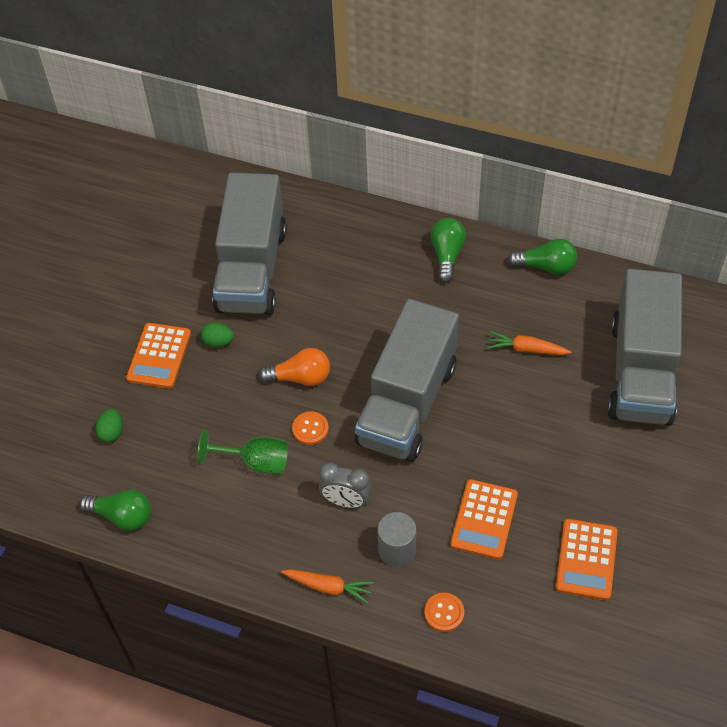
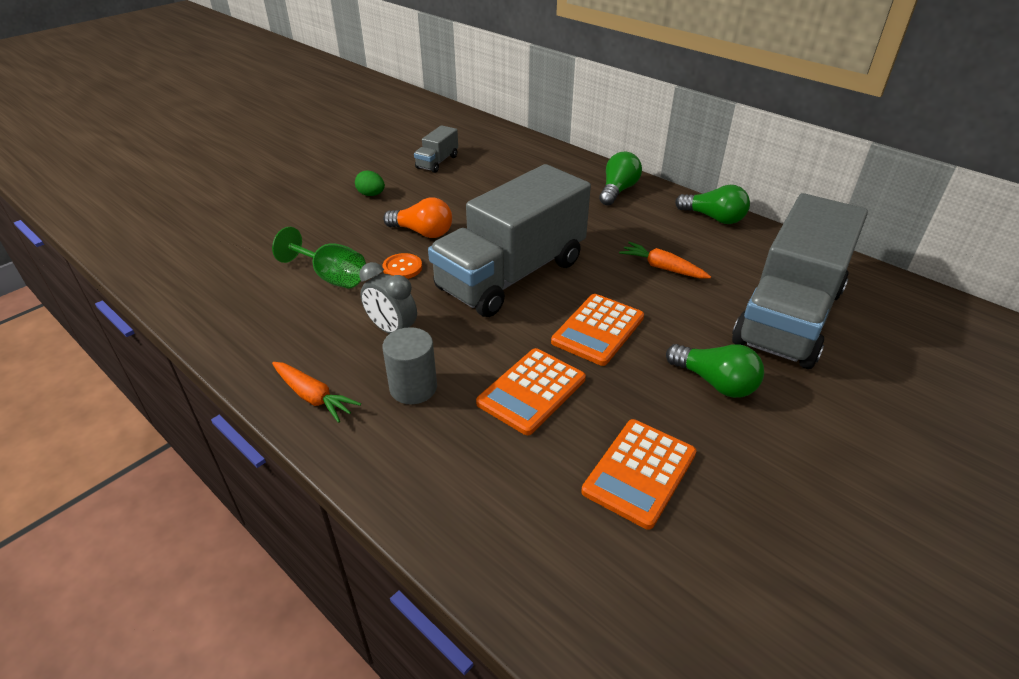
camera: 20 degrees right, 15 degrees down
(112, 432) = (229, 225): green egg -> none
(122, 516) = (177, 280): green light bulb -> green light bulb (715, 382)
(159, 356) = (315, 191): orange calculator -> orange calculator (598, 330)
(252, 269) = (437, 162): grey truck -> grey truck, size x0.42
(444, 613) = (423, 467): orange button -> none

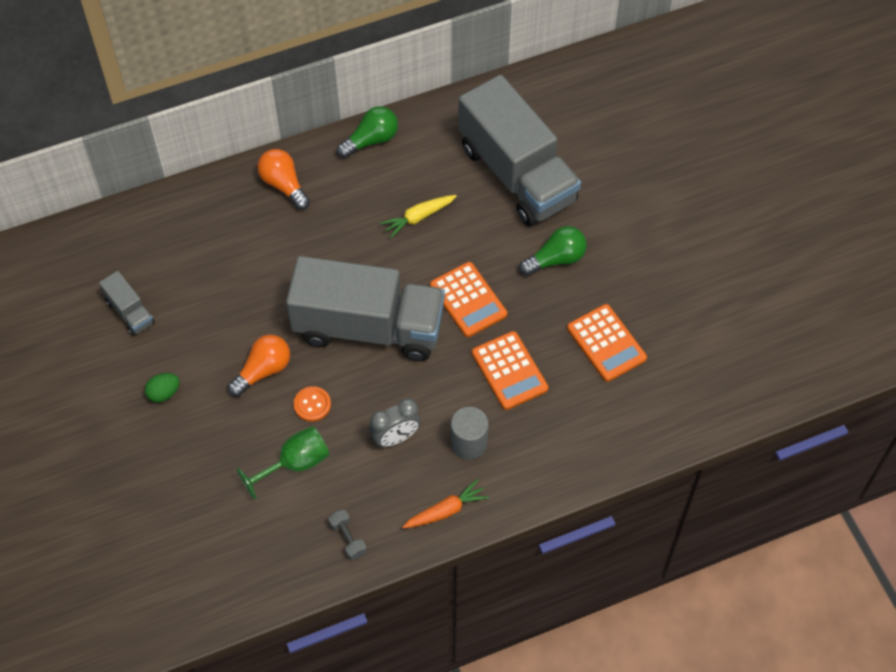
camera: 65 degrees left, 20 degrees up
(254, 334) = (348, 538): none -> grey dumbbell
(511, 275) = (368, 327): grey truck -> grey truck turned 60 degrees counterclockwise
(618, 190) = (284, 185): green light bulb -> orange light bulb
(662, 268) = (418, 217): orange carrot -> yellow carrot

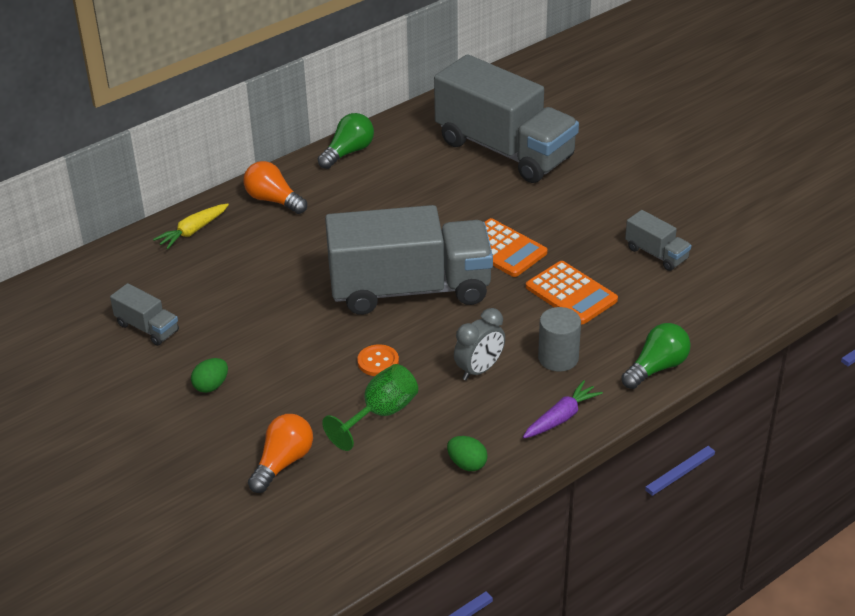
camera: 15 degrees left, 20 degrees down
(263, 371) = (313, 345): orange light bulb -> orange light bulb (283, 463)
(348, 538) = (467, 464): grey dumbbell -> green egg
(418, 217) = (422, 198): yellow carrot -> yellow carrot (193, 231)
(445, 510) = (561, 417): orange carrot -> purple carrot
(556, 259) = (574, 202): green light bulb -> green light bulb (656, 368)
(606, 343) = (656, 254): orange calculator -> grey truck

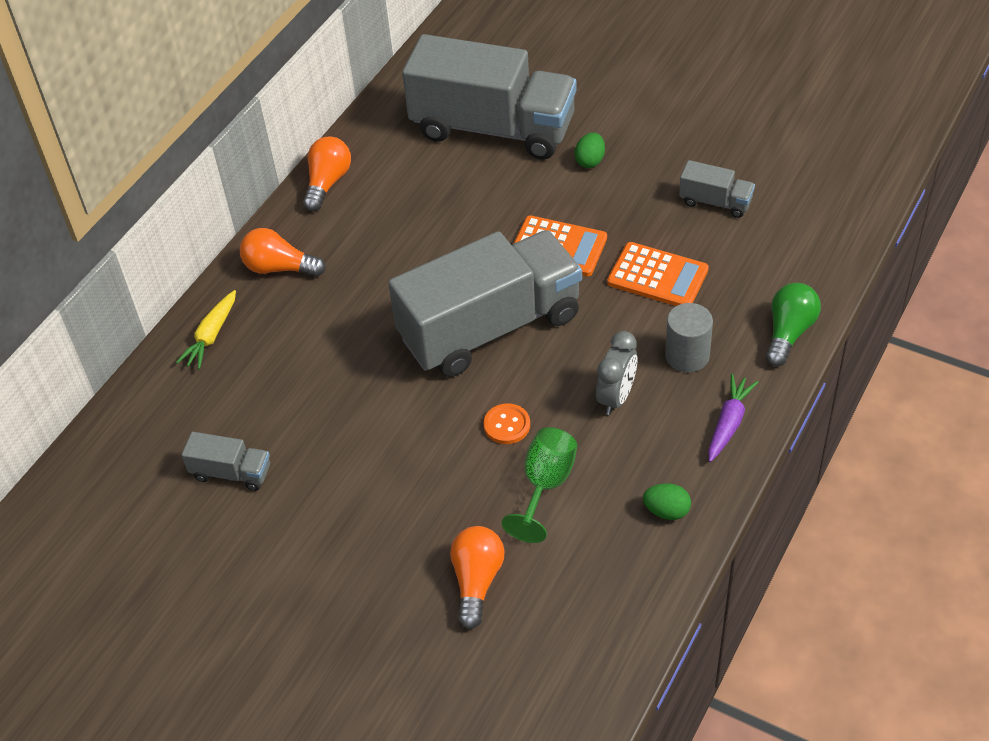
camera: 20 degrees left, 10 degrees up
(211, 386) = (345, 518): green egg -> green egg (590, 161)
(348, 152) = (327, 183): green light bulb -> orange light bulb

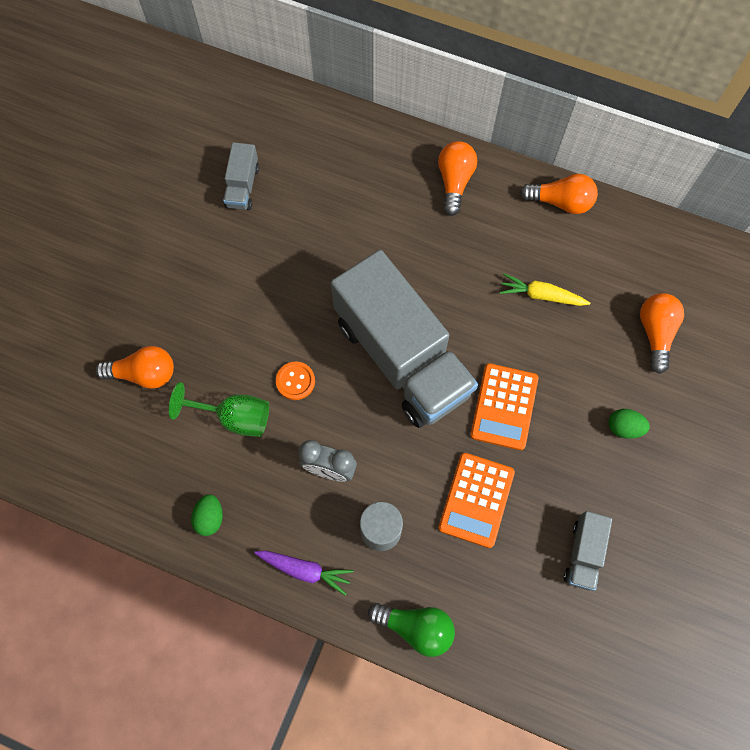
camera: 80 degrees right, 20 degrees up
(211, 336) = (376, 147): yellow carrot -> yellow carrot (541, 295)
(493, 128) = (655, 333): grey truck -> orange light bulb

